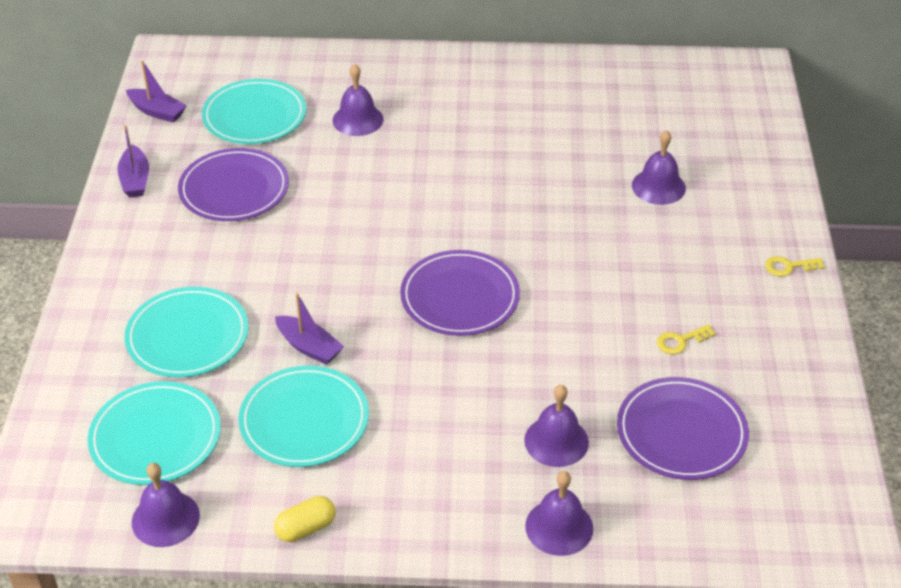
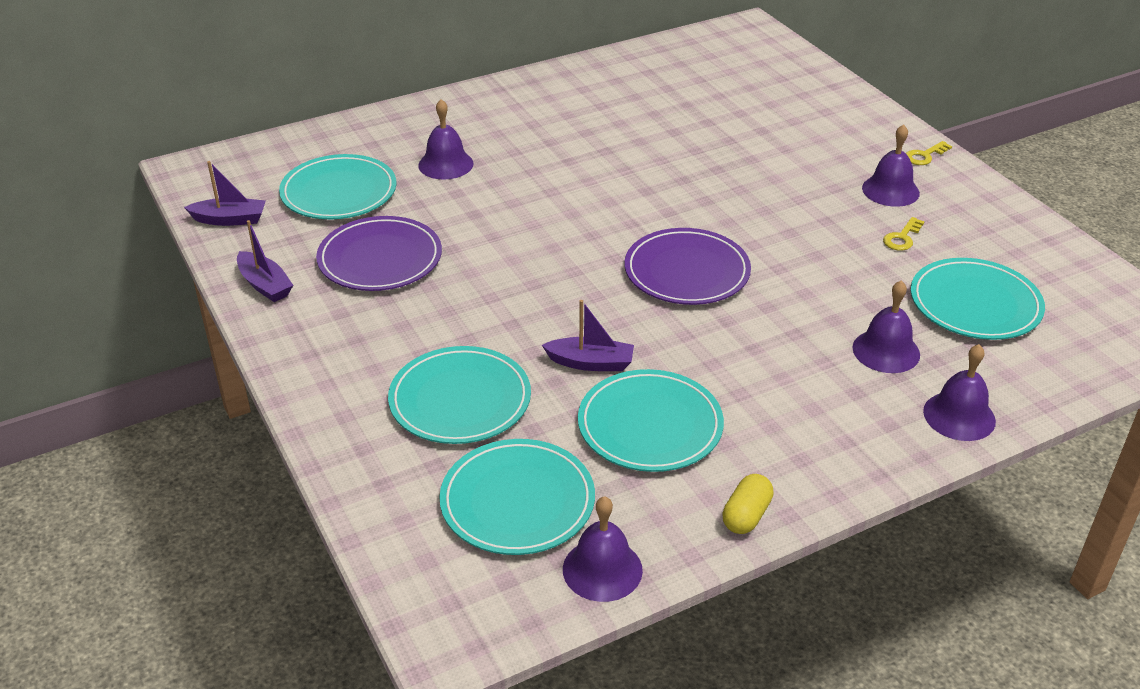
camera: 30 degrees left, 5 degrees down
(658, 186) = (764, 132): purple bell -> purple bell (890, 190)
(681, 432) = (975, 304): purple plate -> turquoise plate

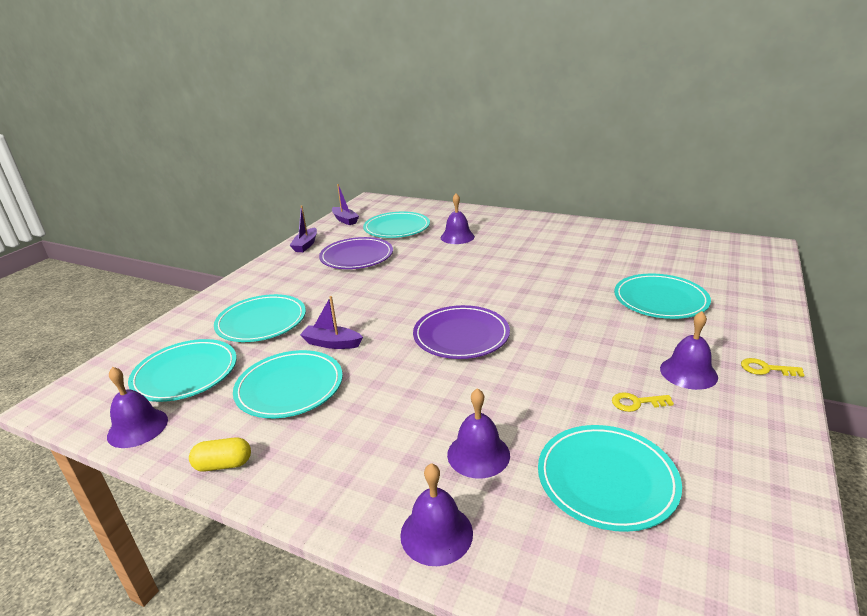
camera: 55 degrees right, 10 degrees down
(591, 363) = (332, 343): purple boat -> purple boat turned 135 degrees clockwise
(768, 133) = (660, 300): none -> turquoise plate

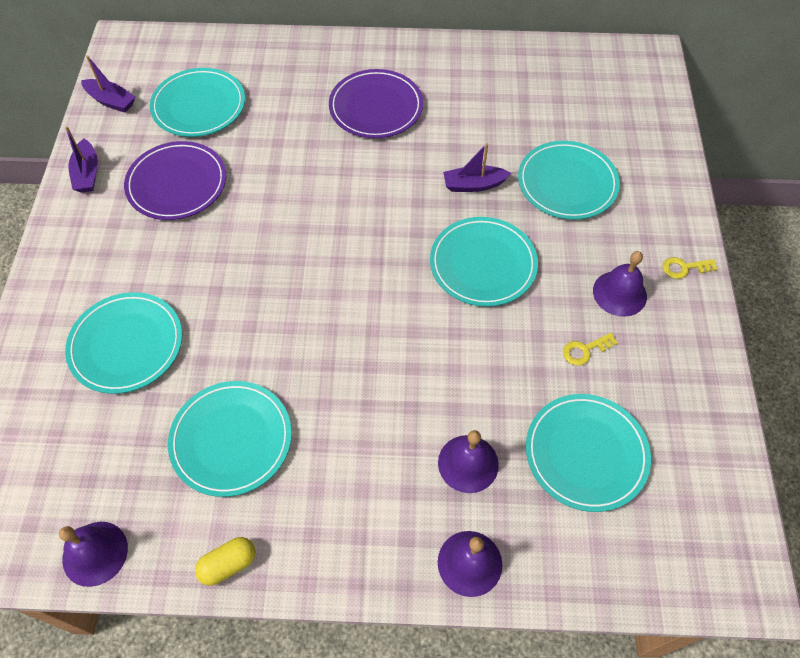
camera: 25 degrees left, 30 degrees up
(185, 373) = (90, 459): turquoise plate -> turquoise plate (483, 264)
(332, 343) = (239, 357): purple boat -> purple boat (473, 185)
(457, 237) = (292, 109): purple bell -> none
(461, 335) = (380, 301): purple plate -> purple plate (376, 107)

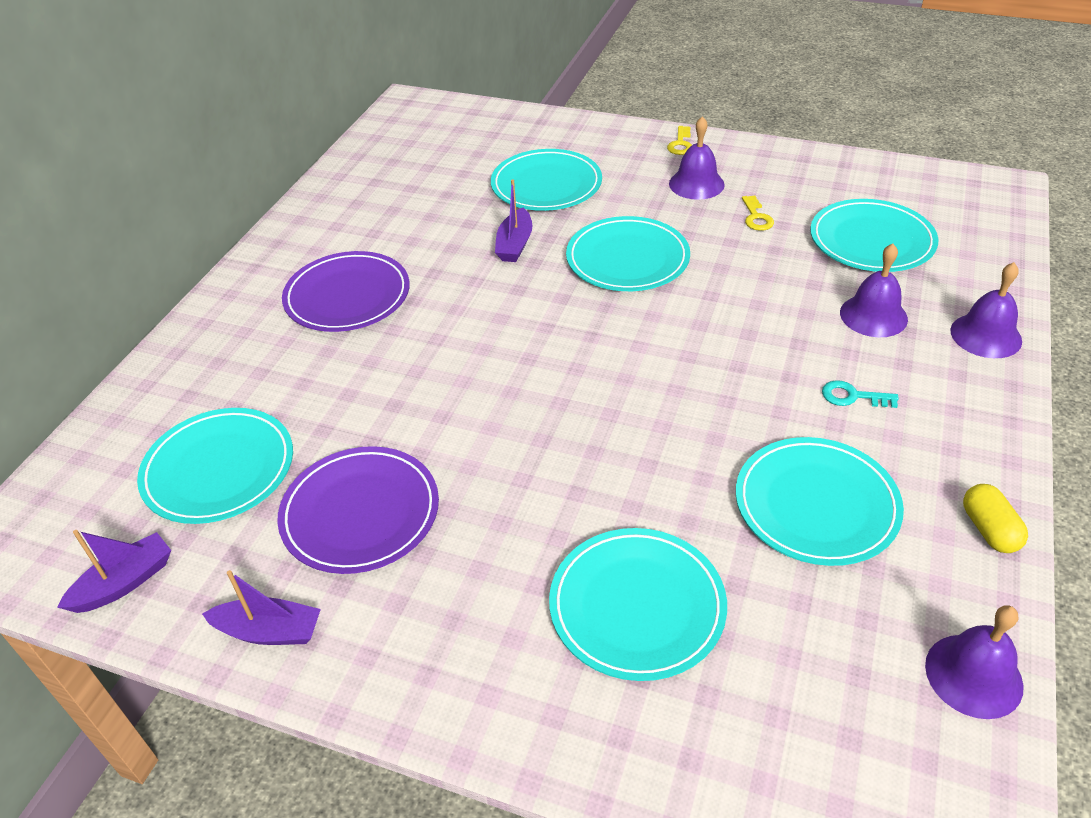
camera: 70 degrees left, 15 degrees down
(355, 455) = (852, 396): none -> turquoise key

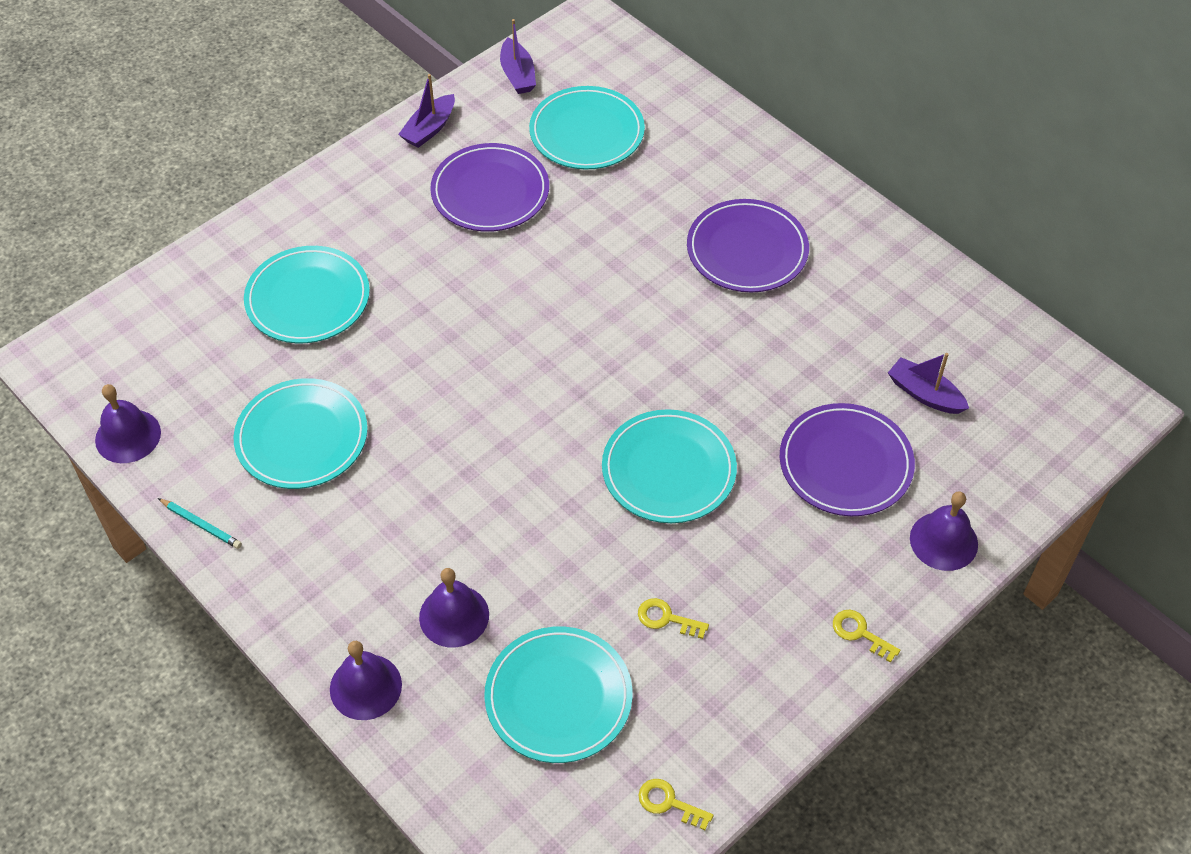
camera: 115 degrees right, 10 degrees up
(515, 244) = (750, 393): purple boat -> purple boat (925, 394)
(546, 185) = (845, 463): turquoise plate -> purple plate
(696, 184) = (764, 600): purple bell -> purple bell (943, 541)
(852, 396) = (377, 530): turquoise key -> none
(882, 174) = (669, 803): none -> yellow key
(989, 529) = (201, 525): yellow capsule -> turquoise pencil

